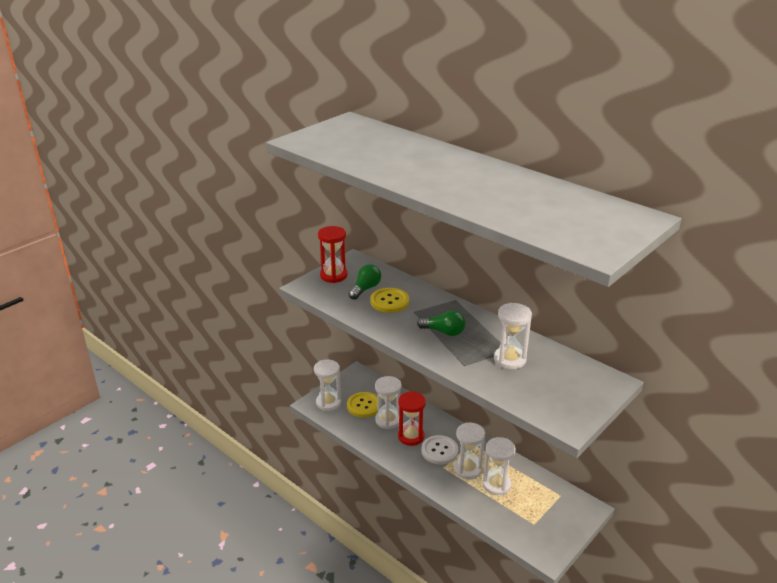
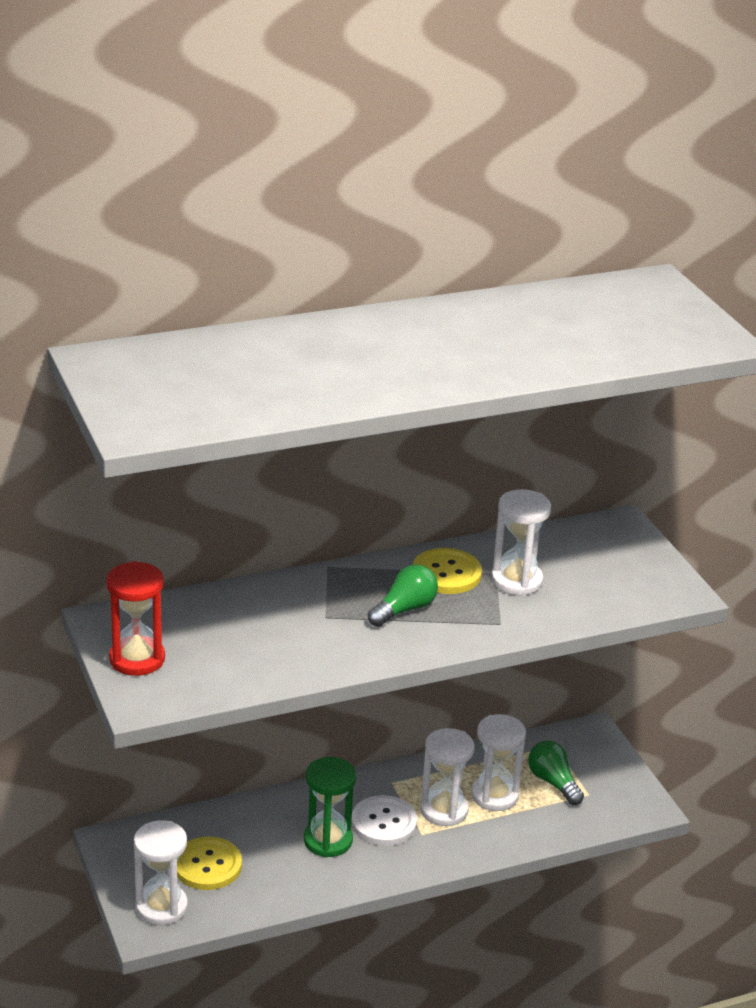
camera: 65 degrees left, 0 degrees up
(365, 289) = (214, 640): green light bulb -> green light bulb (553, 782)
(388, 420) = (268, 851): white hourglass -> none
(389, 301) = (275, 629): yellow button -> yellow button (446, 573)
(411, 436) = (328, 840): red hourglass -> green hourglass

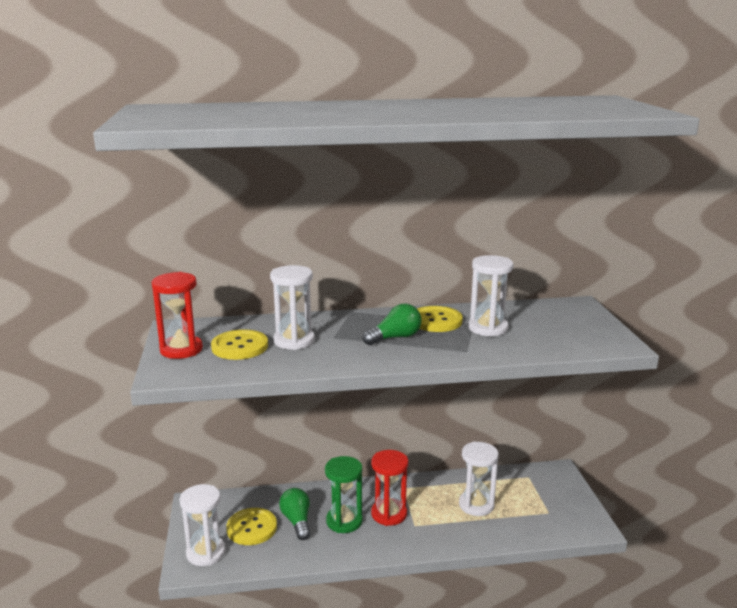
camera: 15 degrees right, 10 degrees down
(211, 646) = (240, 346): none -> yellow button
(384, 823) = (389, 514): white button -> red hourglass
(444, 810) = (436, 511): white hourglass -> white hourglass (294, 341)
(553, 782) = (522, 501): green light bulb -> green light bulb (297, 521)

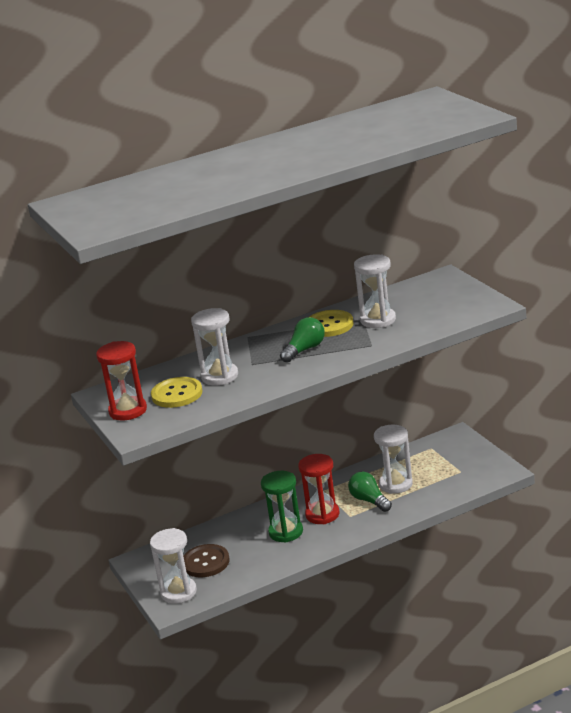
camera: 15 degrees left, 5 degrees up
(252, 528) = (205, 562): yellow button -> brown button
(297, 521) = (243, 545): green light bulb -> green light bulb (369, 501)

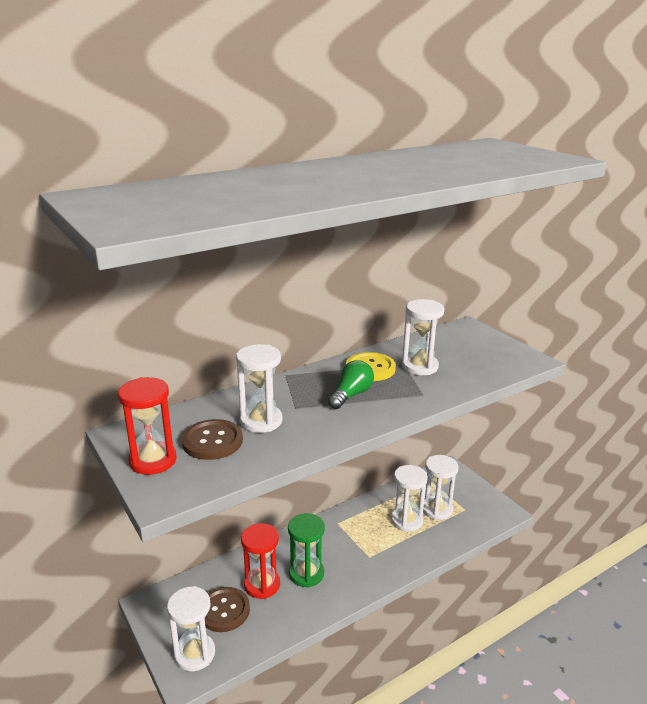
camera: 10 degrees left, 0 degrees up
(177, 394) = (212, 441): yellow button -> brown button
(322, 514) = (341, 553): red hourglass -> red hourglass (262, 585)
(369, 501) = (385, 538): green light bulb -> none
(430, 473) = (436, 509): none -> white hourglass

